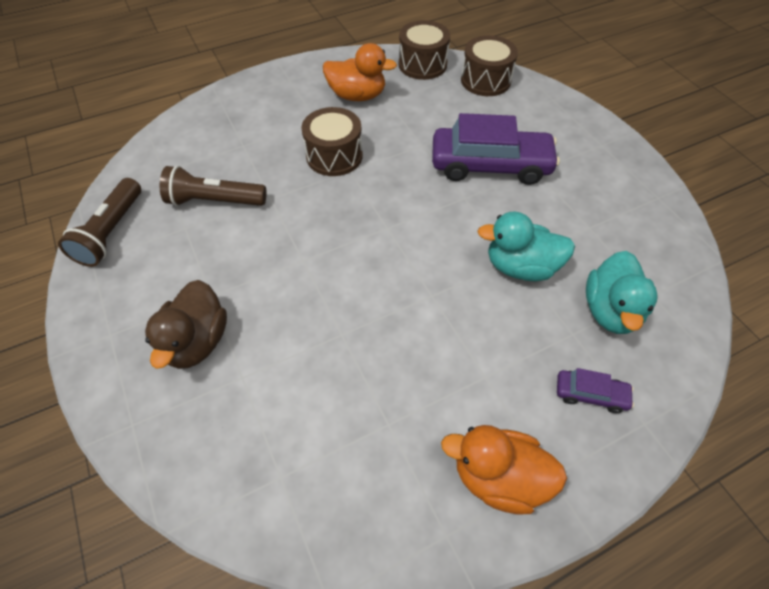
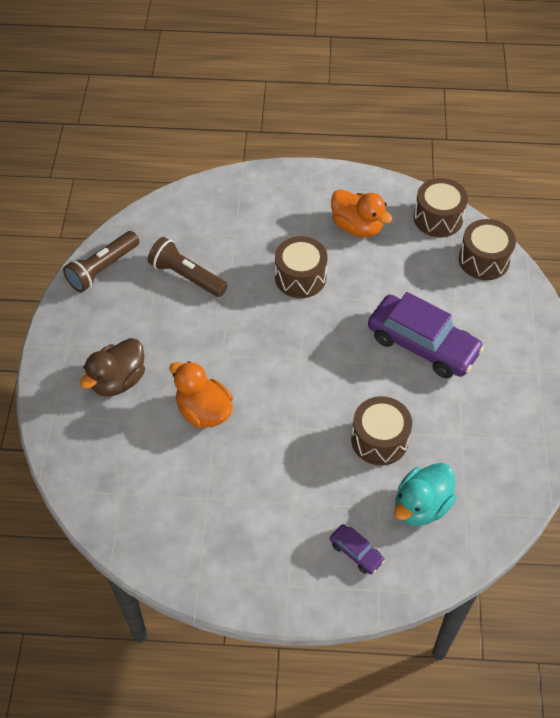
camera: 30 degrees right, 0 degrees up
(498, 477) = (253, 567): orange duck -> orange duck (204, 411)
(520, 267) = (379, 440): turquoise duck -> brown drum

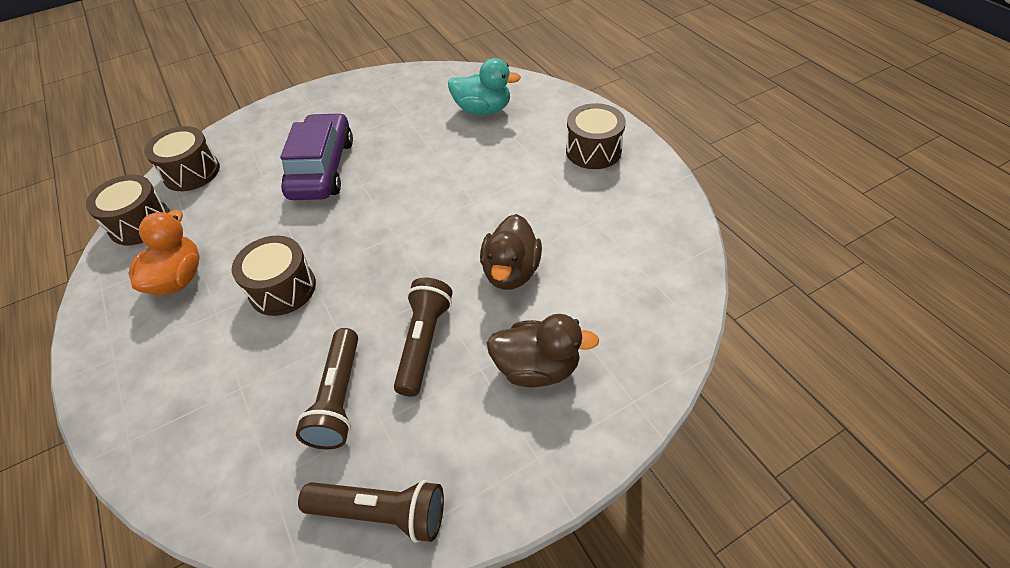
camera: 120 degrees left, 5 degrees down
(189, 333) = (424, 342): none -> brown flashlight
(204, 411) = (511, 272): orange duck -> brown duck
(356, 552) = (551, 122): purple car -> none
(379, 440) = (443, 151): brown drum -> brown drum (593, 150)

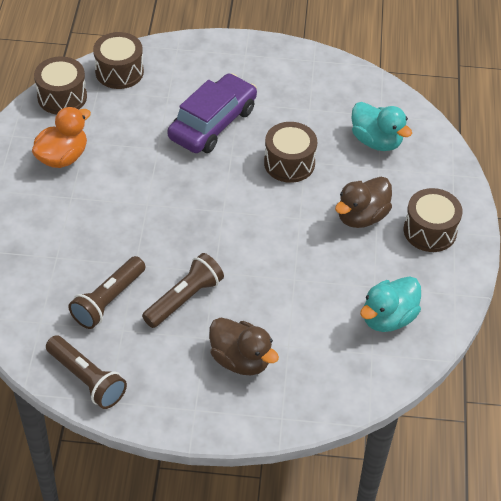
camera: 30 degrees right, 0 degrees up
(282, 288) = (122, 205): brown drum -> brown drum (289, 163)
(511, 272) = (280, 287): brown duck -> brown duck (361, 216)
(632, 239) = (388, 318): none -> turquoise duck

